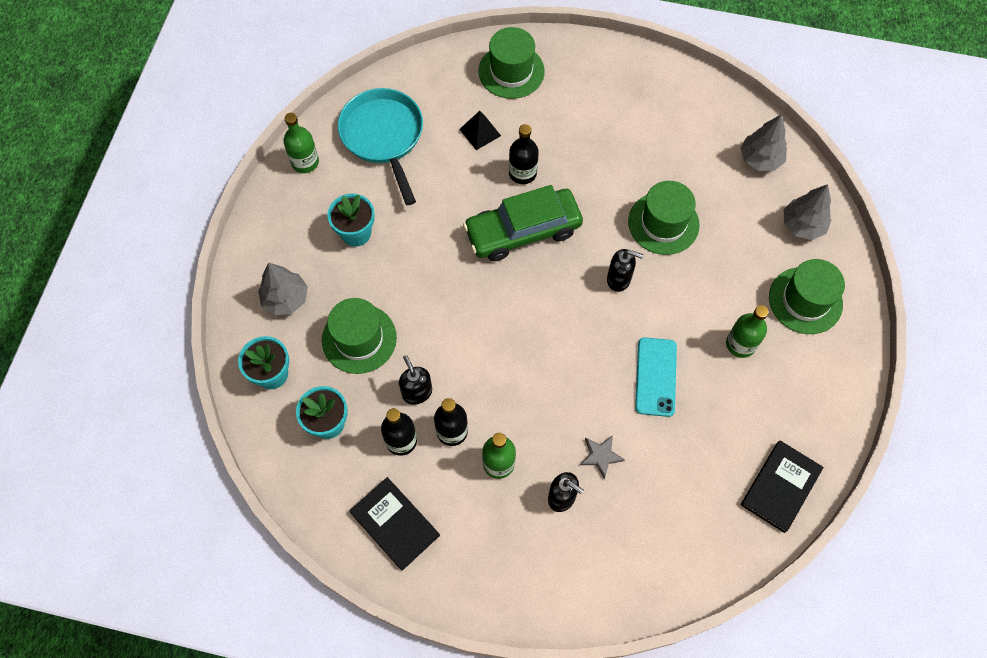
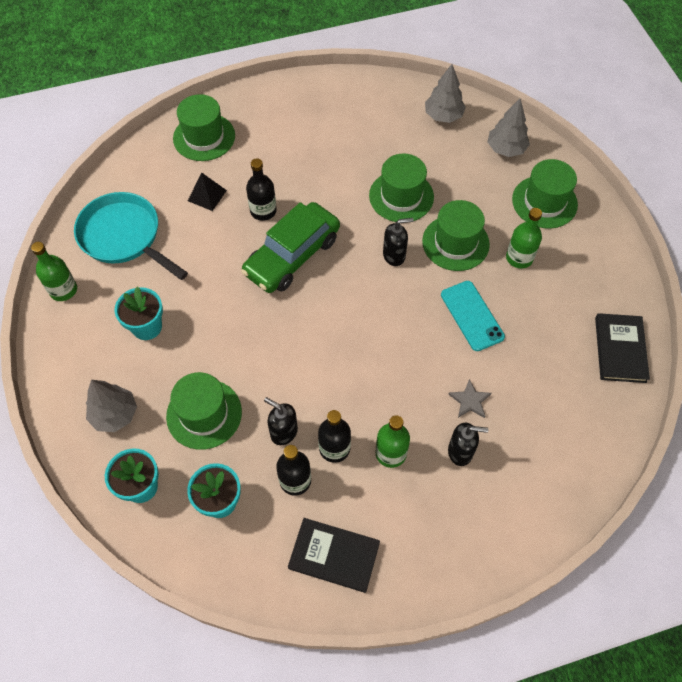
camera: 30 degrees left, 5 degrees down
(687, 297) = (455, 243): none -> green hat

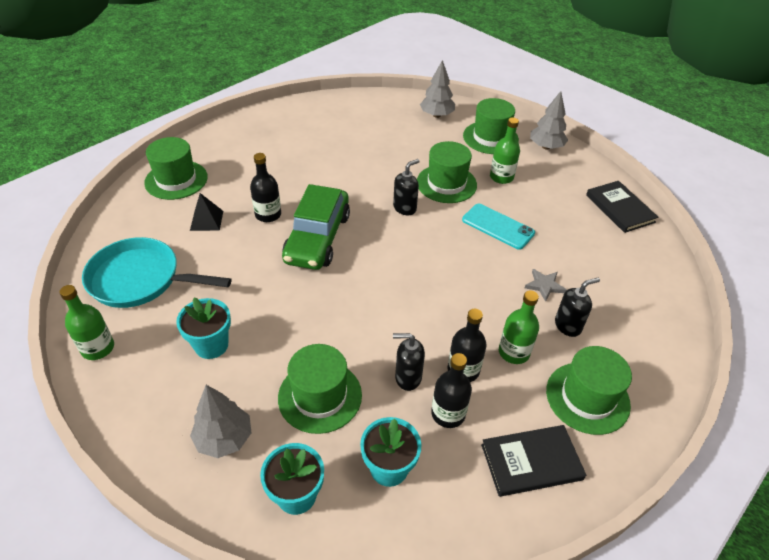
camera: 30 degrees left, 15 degrees down
(401, 196) = (380, 167): green hat -> green hat (587, 397)
(443, 116) = (374, 109): grey tree -> grey tree (546, 147)

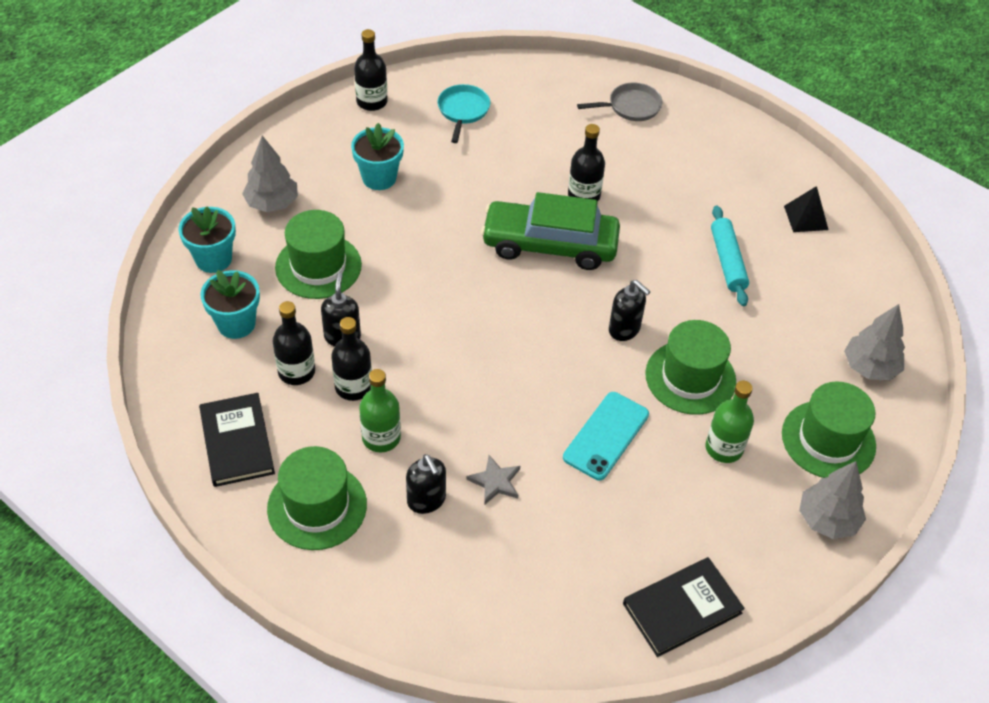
camera: 85 degrees right, 5 degrees up
(98, 348) = (372, 102): green bottle -> black bottle
(141, 279) = (463, 111): turquoise pan -> turquoise pan, size x0.55
(176, 180) = (631, 107): green hat -> grey pan
(206, 220) = (563, 144): black pyramid -> black pyramid (806, 217)
(346, 155) = (727, 261): none -> turquoise rolling pin

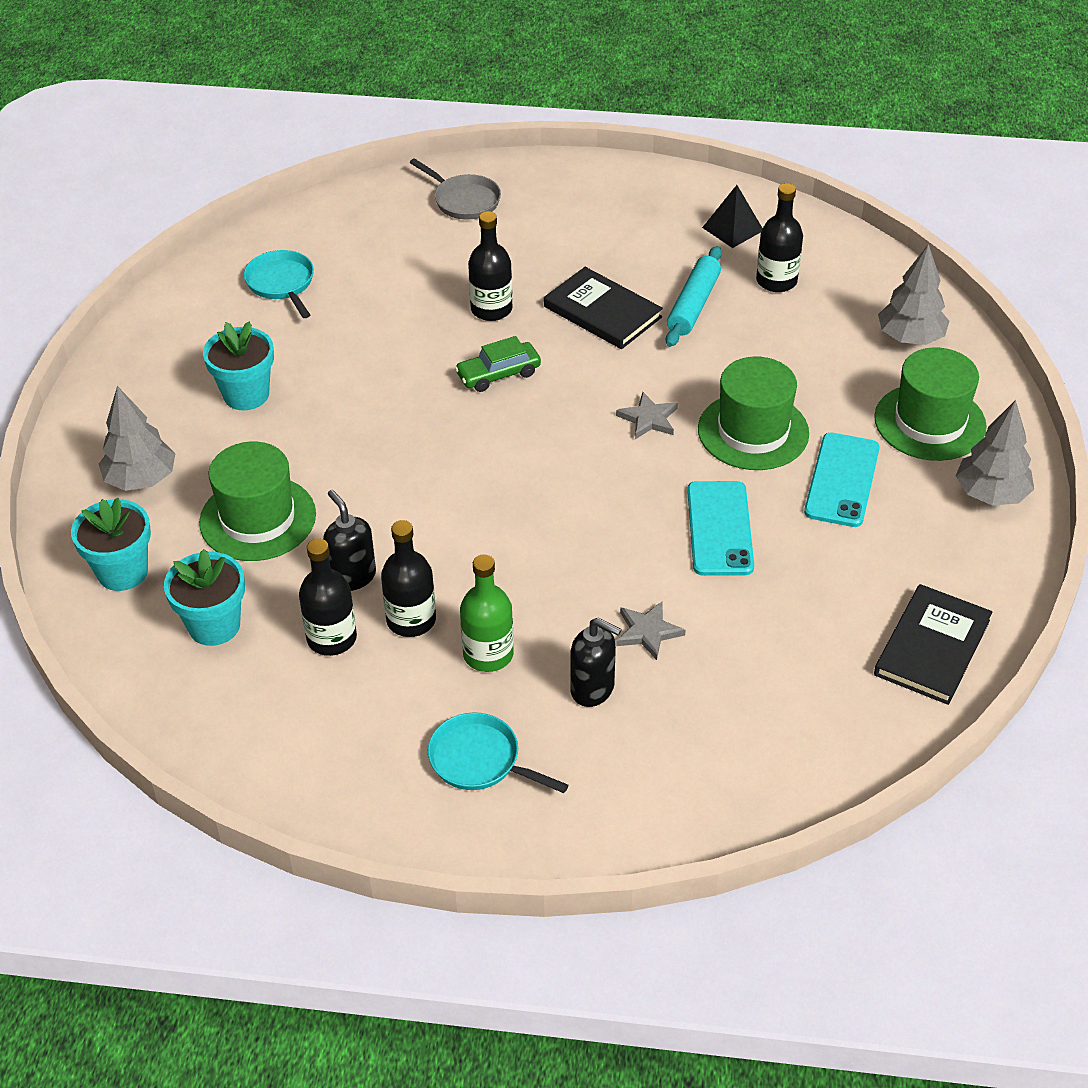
camera: 30 degrees left, 5 degrees down
(237, 442) = (328, 746): black book -> black book (602, 312)
(317, 506) = (480, 760): green hat -> turquoise pan
(372, 102) = (165, 320): black bottle -> black bottle (776, 281)
(549, 245) = (498, 374): green car -> green car, size x0.49
(624, 329) = (648, 419): black soap dispenser -> grey star
(631, 107) = (464, 200): grey pan -> grey pan turned 90 degrees clockwise
(724, 448) = (842, 480): green bottle -> turquoise phone
(727, 261) = (693, 305): turquoise rolling pin -> turquoise rolling pin turned 60 degrees clockwise

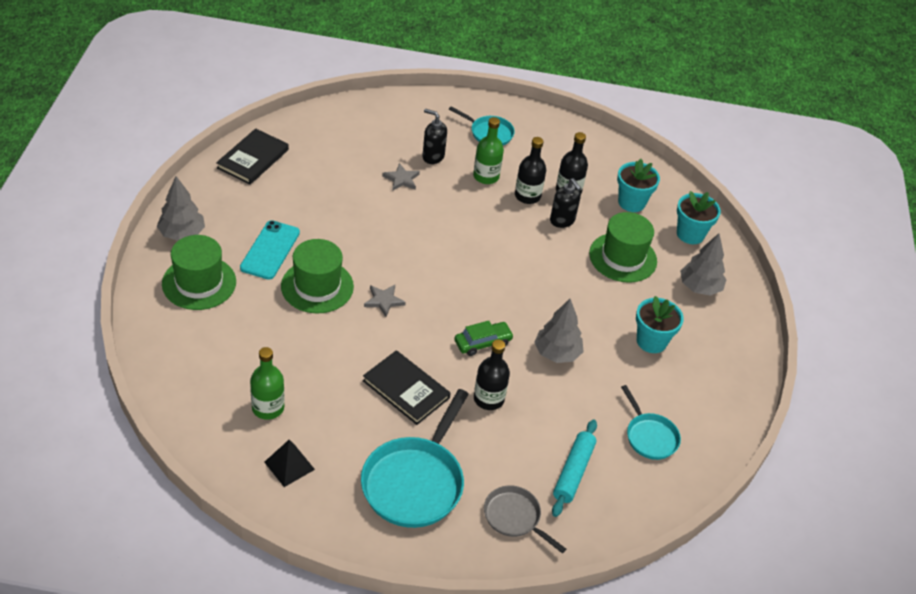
camera: 175 degrees right, 0 degrees up
(581, 223) = (415, 482): none -> turquoise pan
(693, 305) = (337, 390): turquoise rolling pin -> turquoise rolling pin (573, 472)
(720, 528) = (352, 228): turquoise phone -> none
(776, 281) = (268, 408): black bottle -> green bottle
(910, 338) = (185, 348): grey tree -> grey tree (557, 353)

